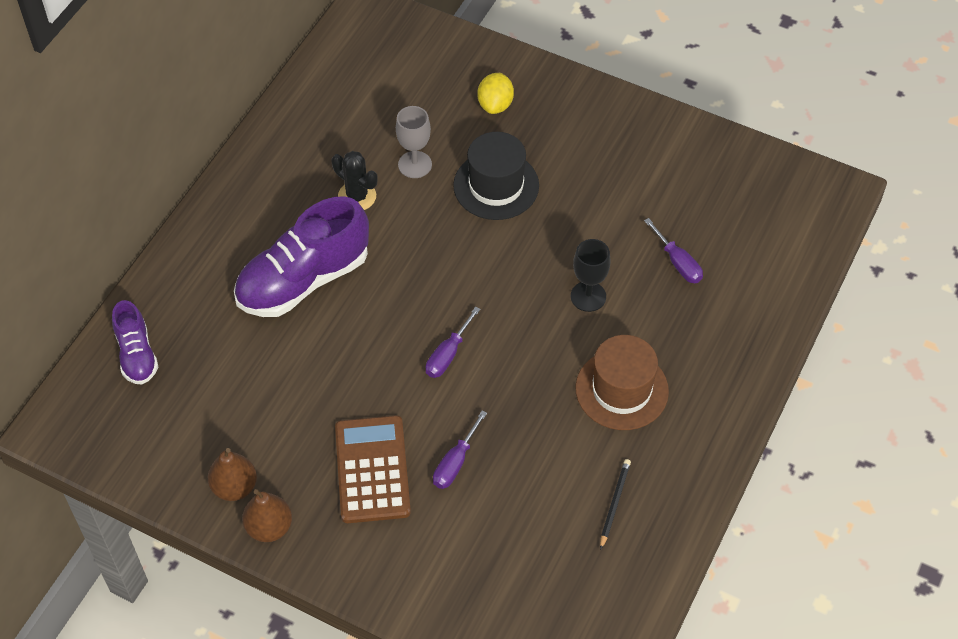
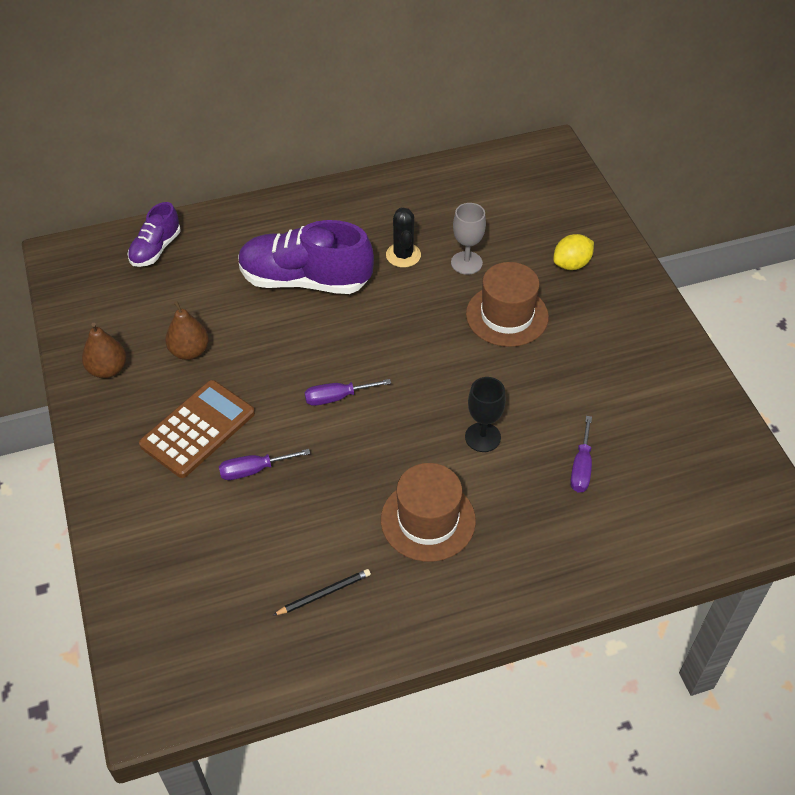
camera: 45 degrees right, 5 degrees down
(269, 527) = (95, 410): brown pear -> brown pear (189, 351)
(496, 185) = (507, 315): black hat -> brown hat

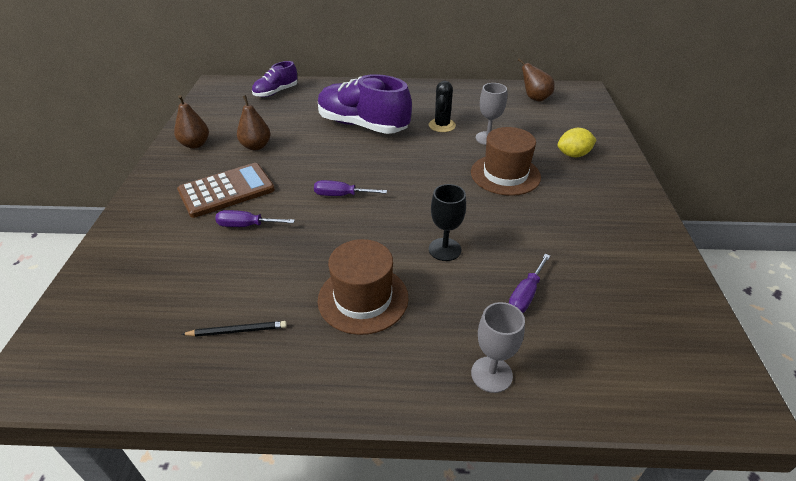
camera: 20 degrees right, 10 degrees down
(497, 178) = (534, 98): none -> brown pear
(579, 559) = (491, 374): none -> grey goblet

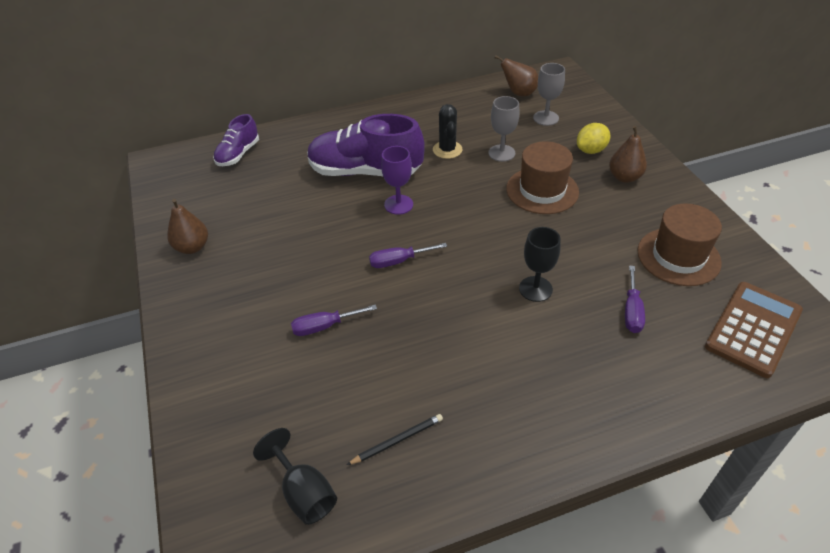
camera: 20 degrees left, 5 degrees up
(135, 344) = (304, 492): none -> black goblet
(226, 191) = (272, 293): brown calculator -> brown calculator (753, 329)
(256, 146) = (265, 230): brown pear -> brown pear (624, 177)
(363, 298) = (493, 365): brown hat -> brown hat (678, 256)
(372, 155) = (398, 204): none -> purple goblet
(491, 374) = (647, 396): grey goblet -> grey goblet (546, 118)

